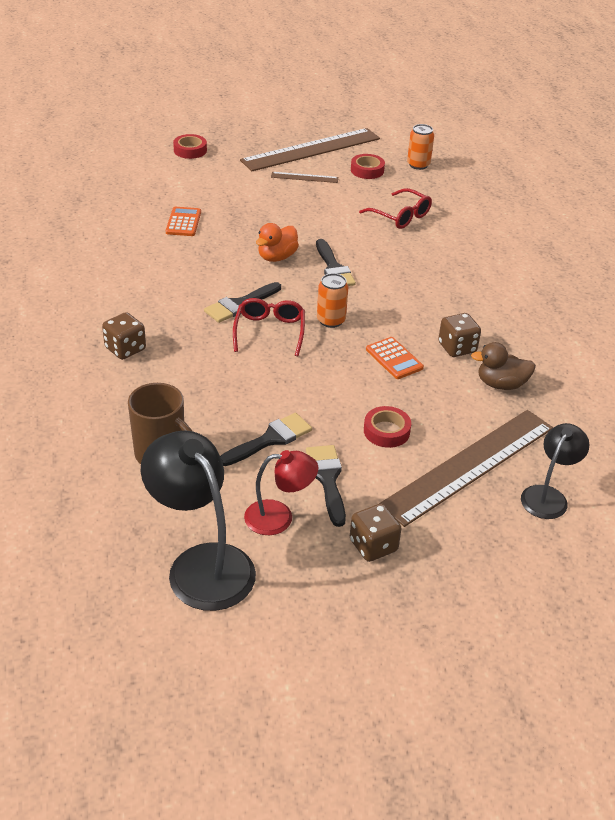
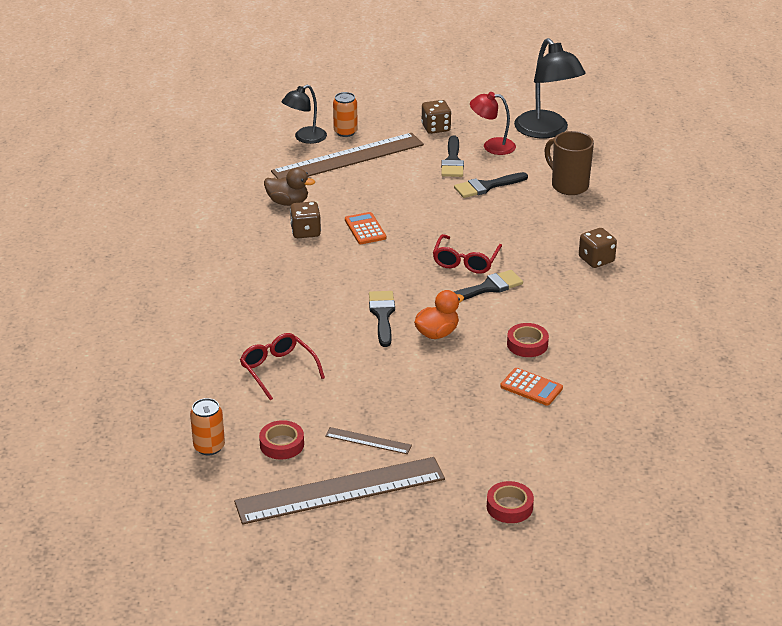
camera: 165 degrees left, 5 degrees down
(183, 222) = (531, 387): orange calculator -> orange calculator turned 75 degrees counterclockwise
(331, 320) = (406, 265): orange can -> orange can (345, 132)
(386, 431) = (397, 182): red tape -> red tape (527, 344)

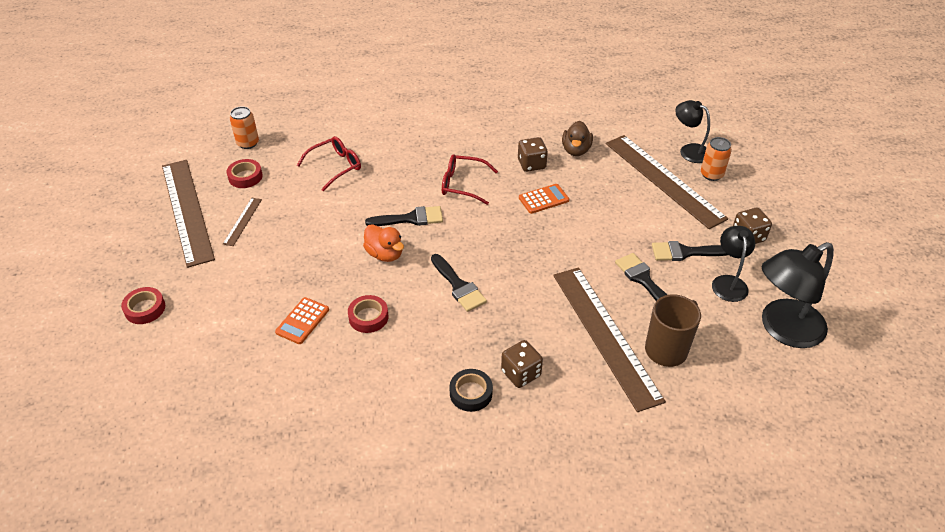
camera: 85 degrees right, 10 degrees up
(465, 261) = (502, 269): red glasses -> red glasses (463, 184)
(492, 146) = (728, 282): red lamp -> black lamp
(552, 213) = (605, 335): none -> brown ruler
(619, 287) = (471, 393): none -> black tape

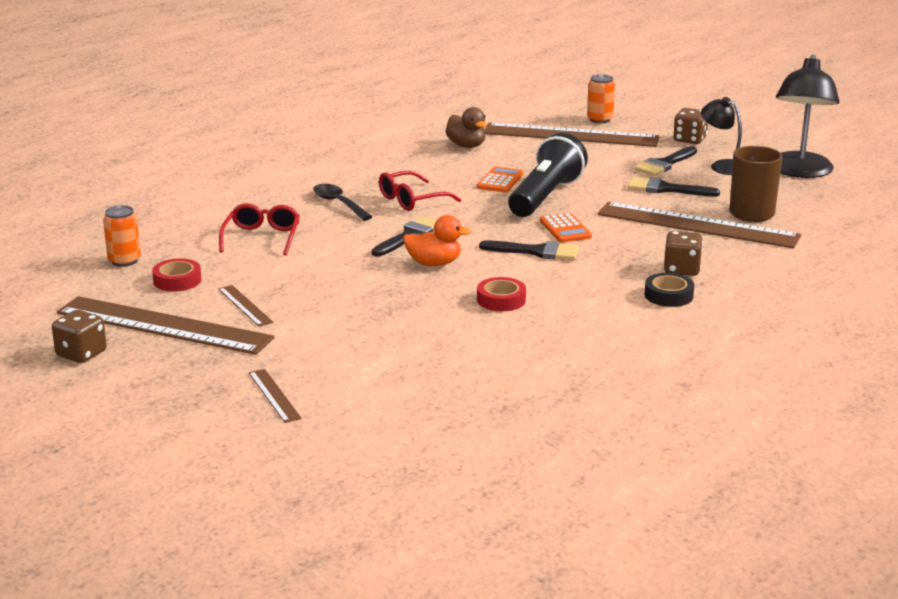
camera: 45 degrees left, 20 degrees down
(145, 309) = (274, 395): red tape -> brown ruler
(302, 321) = (448, 328): orange calculator -> orange calculator (565, 229)
(418, 161) = (338, 203): none -> black spoon
(531, 164) = (446, 167): brown dice -> brown dice (81, 354)
(548, 234) = (545, 196): none -> black flashlight
(689, 150) = (556, 113): black lamp -> none

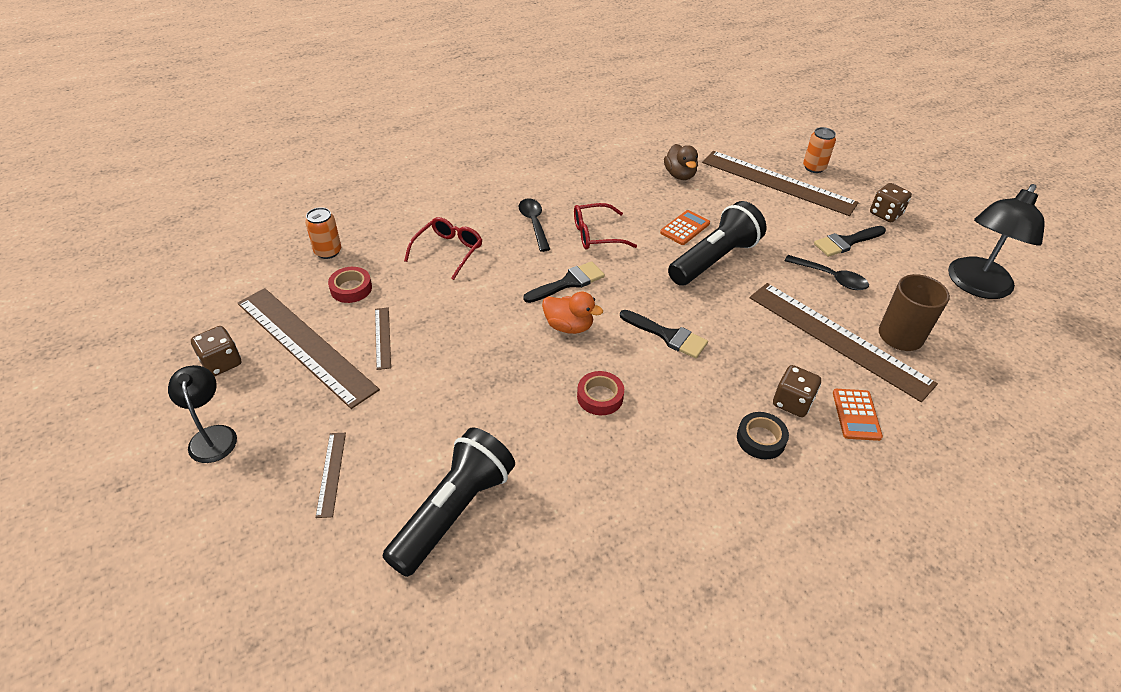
camera: 20 degrees right, 20 degrees up
(417, 391) = (453, 511): none -> black flashlight
(565, 229) = (709, 310): orange calculator -> orange calculator (856, 415)
(666, 189) = (831, 278): black brush -> black spoon
(723, 166) = (901, 258): black lamp -> black lamp (212, 436)

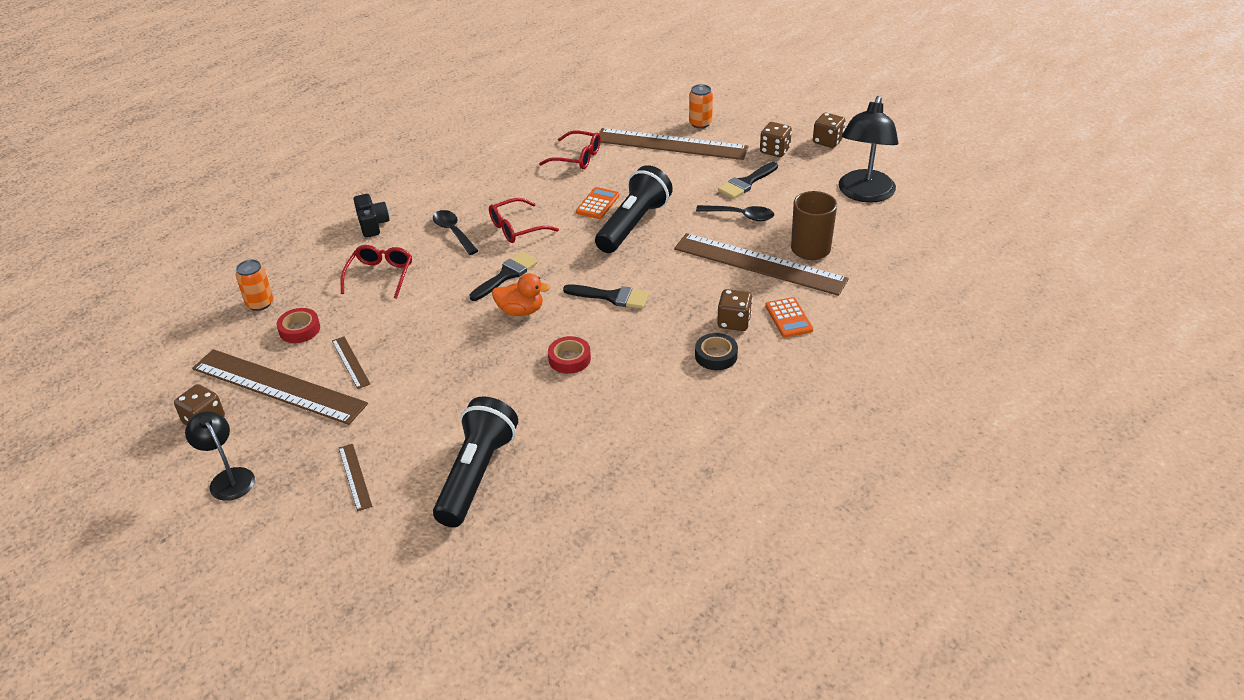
camera: 15 degrees left, 5 degrees down
(462, 197) = (372, 224): none -> black camera
(679, 175) = (577, 157): brown duck -> red glasses
(946, 216) = (827, 141): none -> brown dice

